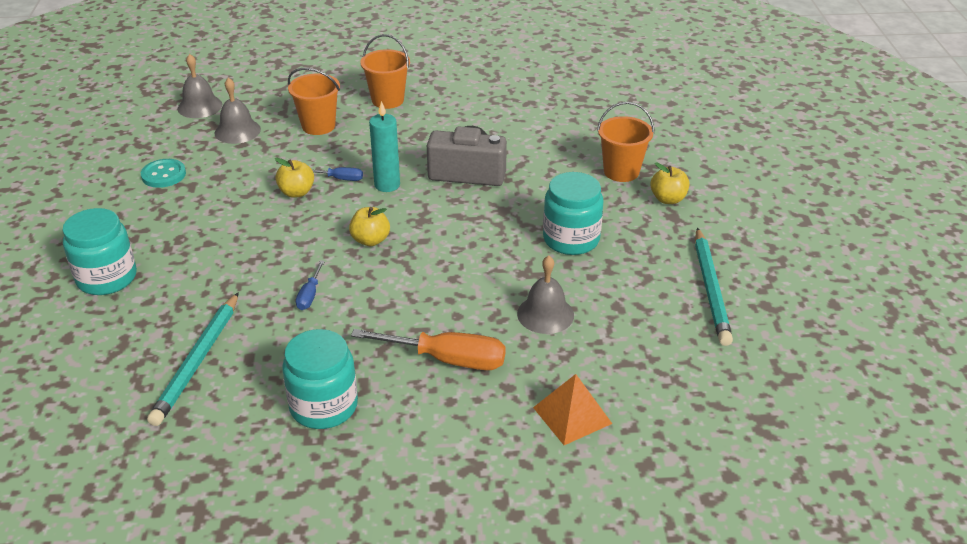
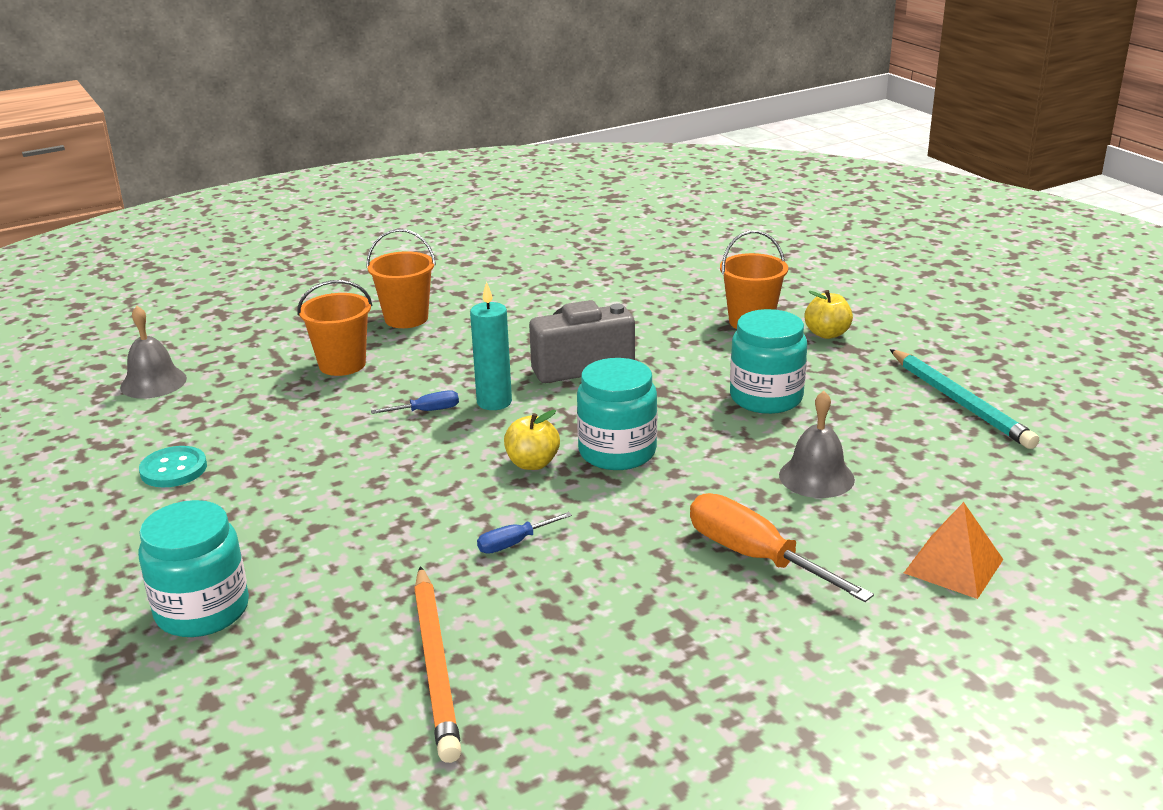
camera: 25 degrees left, 10 degrees down
(197, 361) = (436, 665): turquoise pencil -> orange pencil
(237, 131) = (235, 396): grey bell -> none
(296, 192) = (384, 440): yellow apple -> none
(310, 295) = (514, 543): blue screwdriver -> blue screwdriver turned 75 degrees clockwise
(324, 406) = (658, 657): turquoise jar -> turquoise jar (617, 452)
(447, 359) = (755, 557): orange screwdriver -> orange screwdriver turned 120 degrees counterclockwise

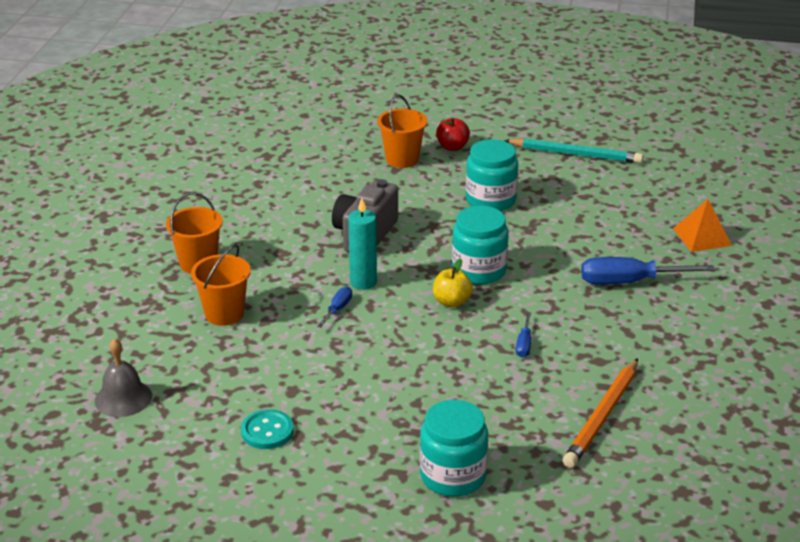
camera: 50 degrees left, 5 degrees up
(436, 665) = (602, 416): orange pencil -> orange pencil turned 90 degrees clockwise
(755, 557) = (629, 282): orange screwdriver -> blue screwdriver
(816, 477) = (585, 228): grey bell -> none
(827, 334) = (452, 147): yellow apple -> red apple

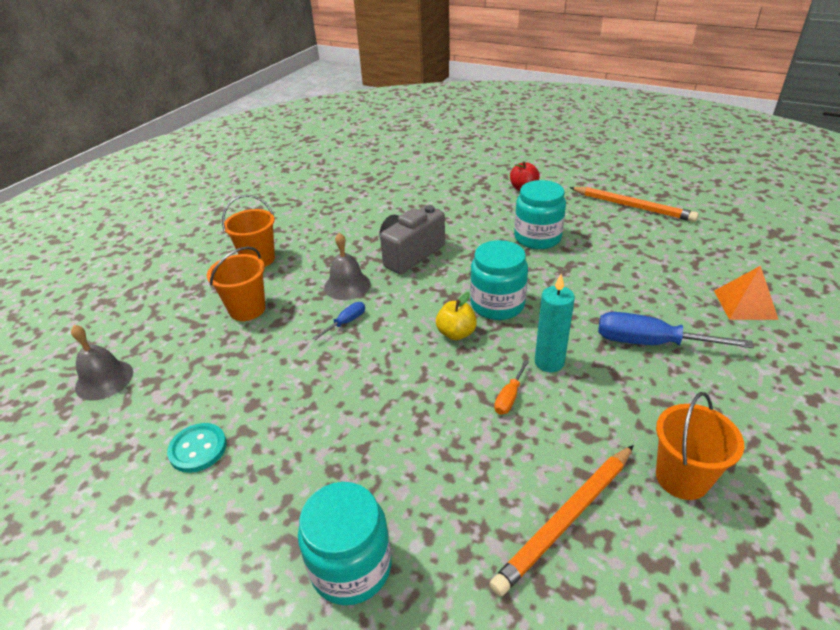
camera: 20 degrees right, 5 degrees up
(316, 275) = (347, 285): none -> grey bell
(363, 282) = (384, 299): turquoise candle -> turquoise candle (549, 362)
(402, 159) = (475, 193): orange bucket -> orange bucket (682, 478)
(524, 344) = (509, 397): blue screwdriver -> orange screwdriver
(575, 154) = (633, 206): turquoise pencil -> orange pencil

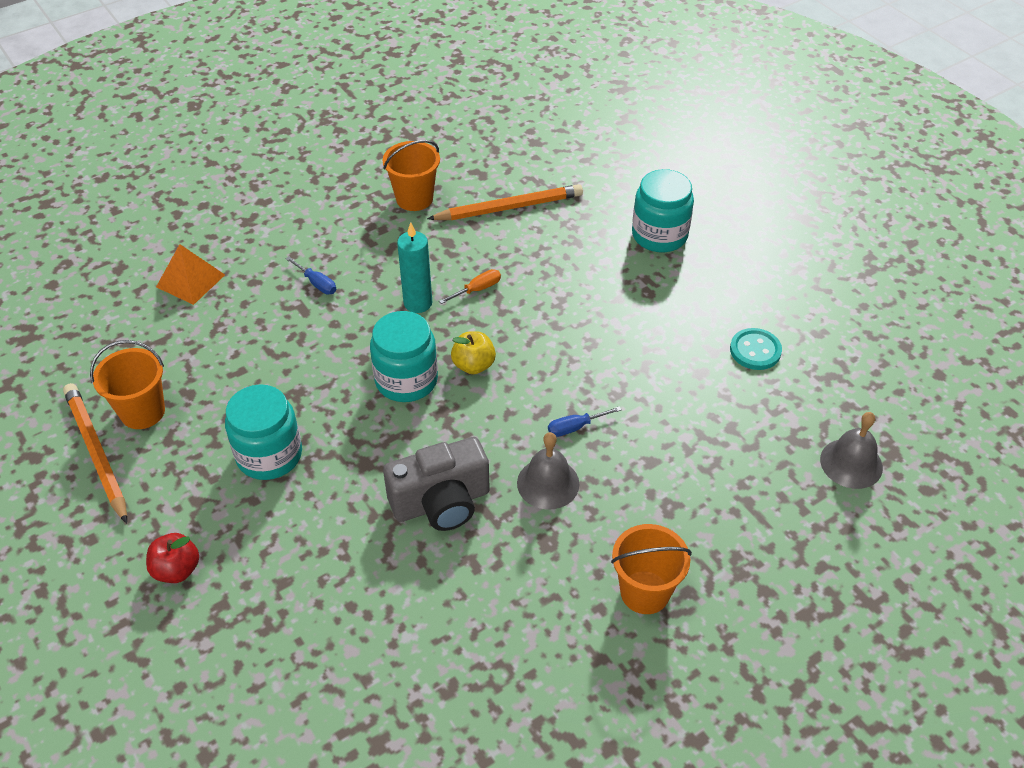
camera: 155 degrees left, 10 degrees up
(247, 309) = (681, 498): orange bucket -> orange bucket (142, 412)
(650, 343) = (317, 283): blue screwdriver -> blue screwdriver, size x0.50

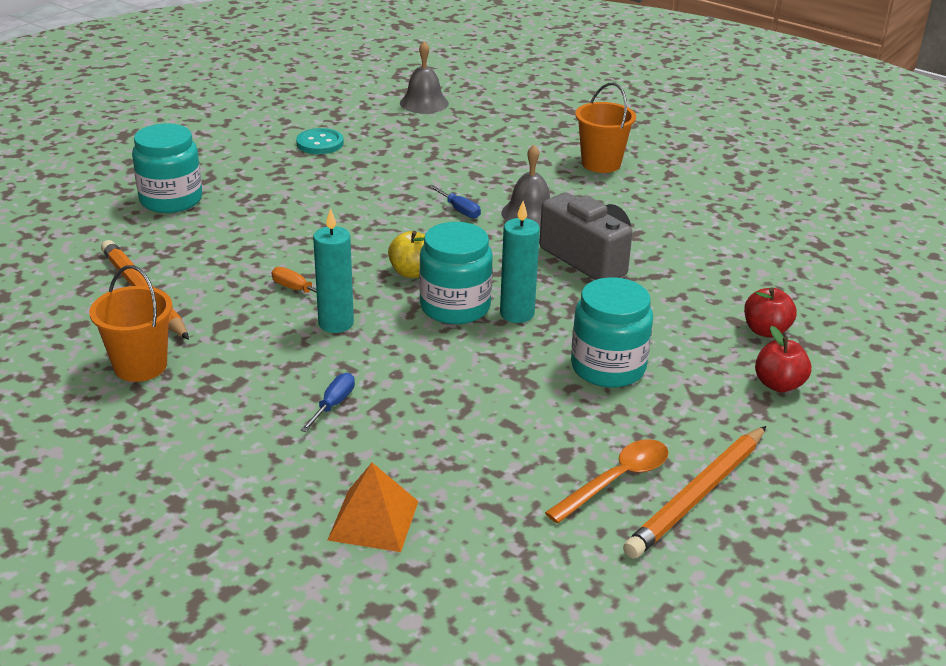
camera: 110 degrees left, 15 degrees down
(142, 412) = (616, 480): orange bucket -> orange spoon
(254, 600) = (766, 331): none -> red apple
(376, 418) = (517, 314): none -> turquoise candle

